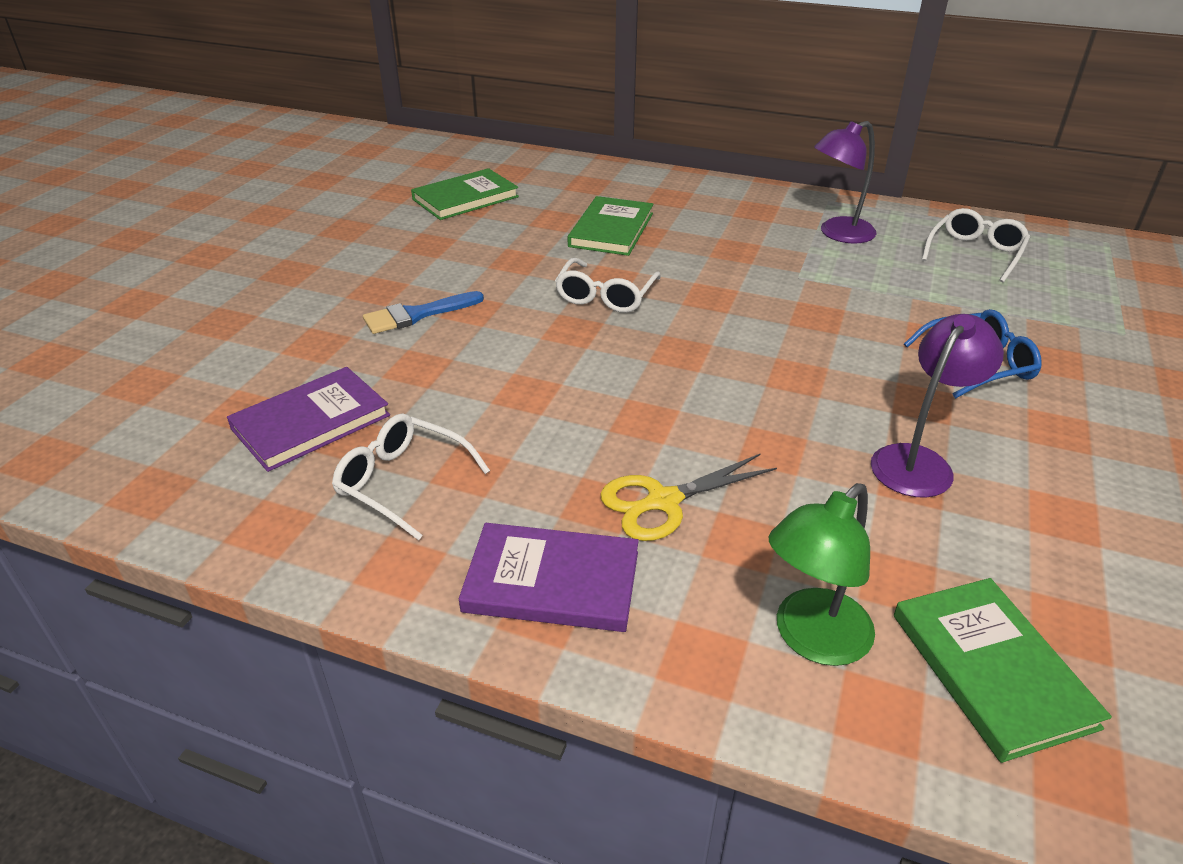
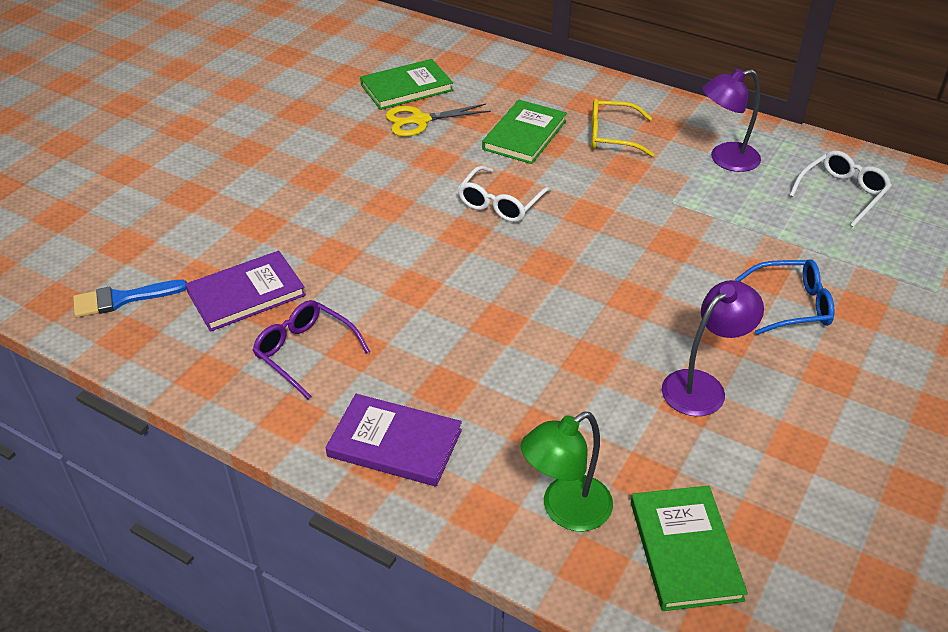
camera: 10 degrees right, 5 degrees up
(402, 482) = (305, 352): white glasses -> purple glasses
(417, 315) = (342, 205): blue brush -> blue brush (122, 299)
(663, 501) = (492, 393): yellow scissors -> yellow scissors (420, 120)
(707, 223) = (612, 136): none -> yellow glasses

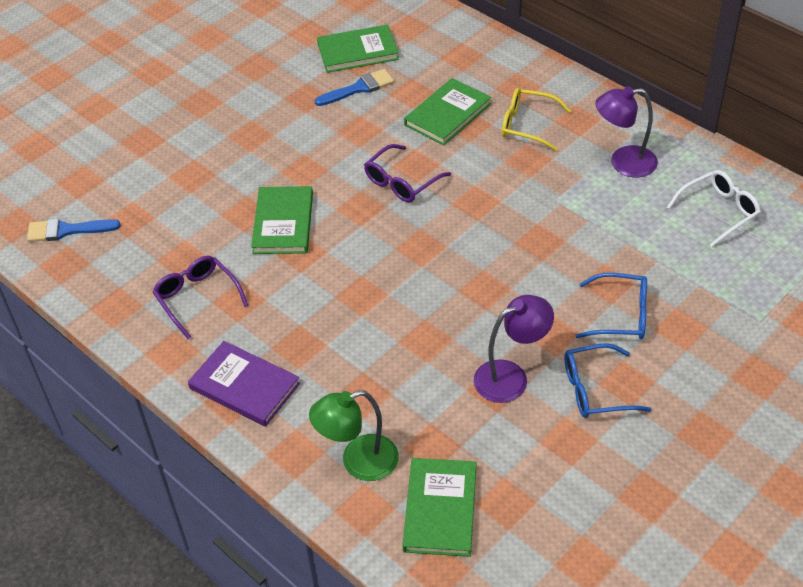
camera: 15 degrees right, 5 degrees up
(246, 294) = (164, 239): purple book -> none
(381, 260) = (283, 223): none -> green book
(420, 120) = (359, 88): yellow scissors -> blue brush
(500, 203) = (401, 182): white glasses -> purple glasses
(801, 386) = (595, 390): none -> blue glasses

